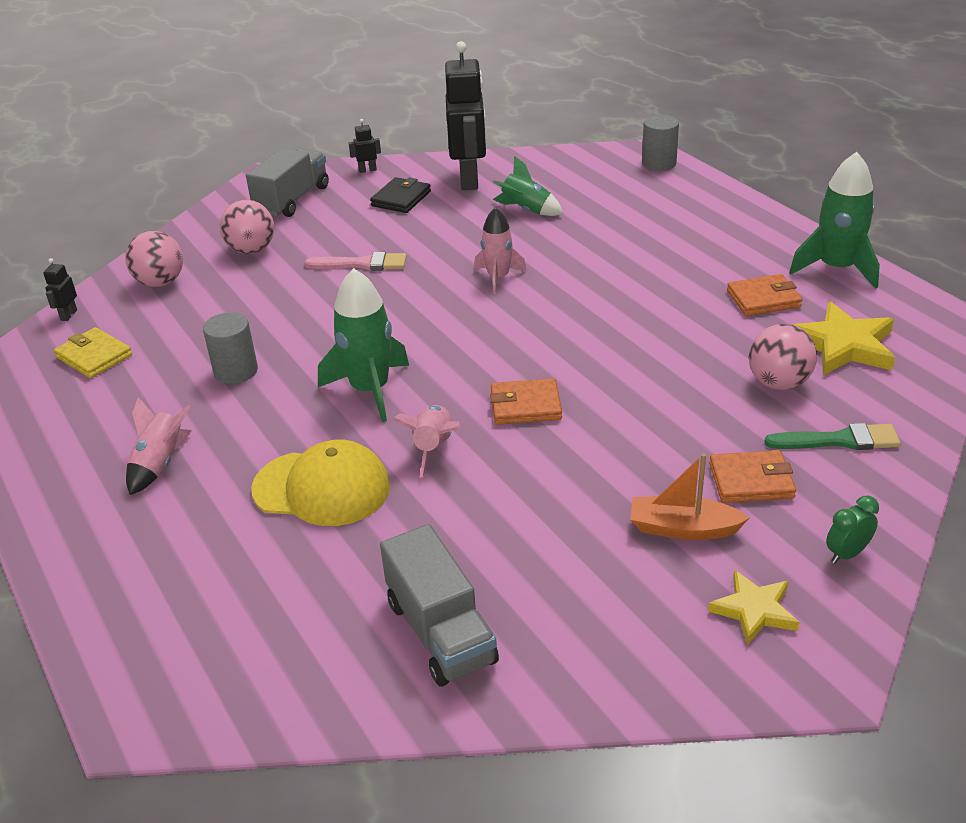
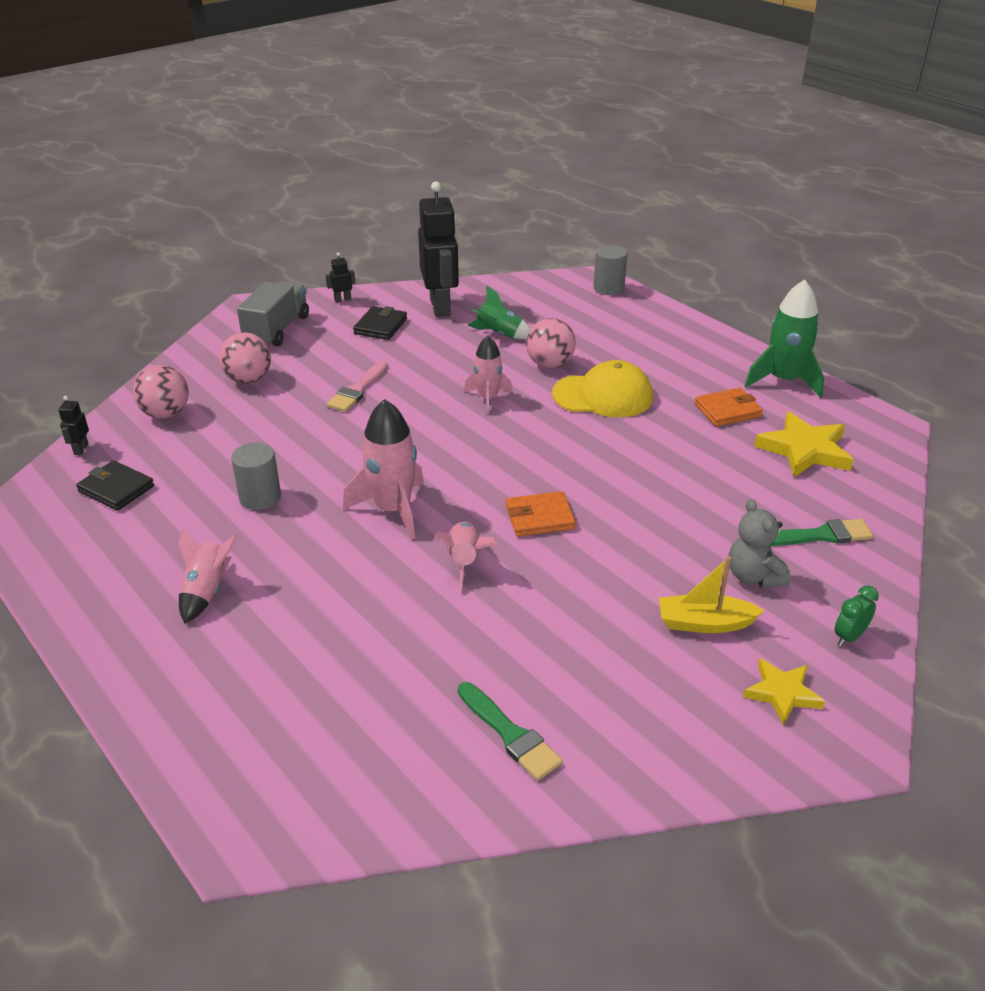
camera: 10 degrees left, 0 degrees up
(94, 356) = (116, 489): yellow wallet -> black wallet
(322, 488) = (368, 605): yellow cap -> yellow cap (603, 396)
(362, 264) = (358, 390): pink brush -> pink brush turned 120 degrees clockwise
(370, 390) = (392, 509): green rocket -> pink rocket
(440, 632) = (510, 734): grey truck -> green brush
(683, 528) = (705, 623): orange boat -> yellow boat
(751, 481) = (753, 576): orange wallet -> grey teddy bear
(778, 383) = (757, 486): pink ball -> pink ball (550, 364)

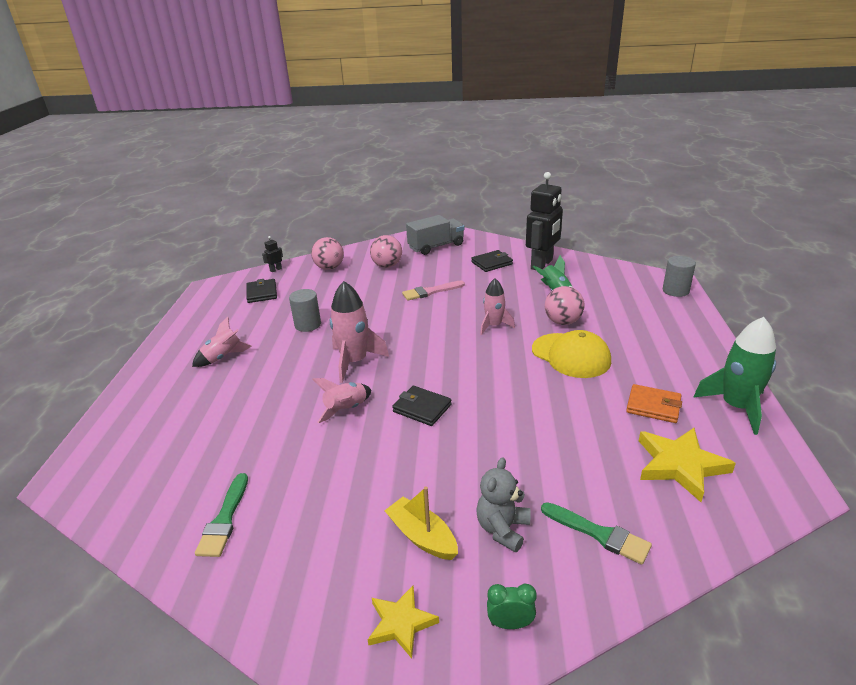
camera: 45 degrees right, 5 degrees down
(342, 300) = (492, 242): black robot -> none
(539, 517) = (422, 408): orange wallet -> black wallet

